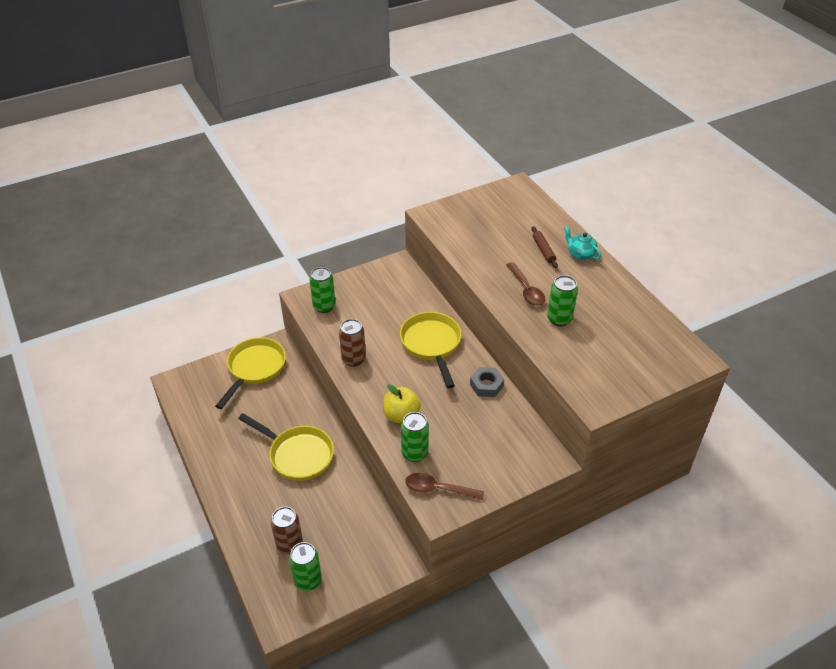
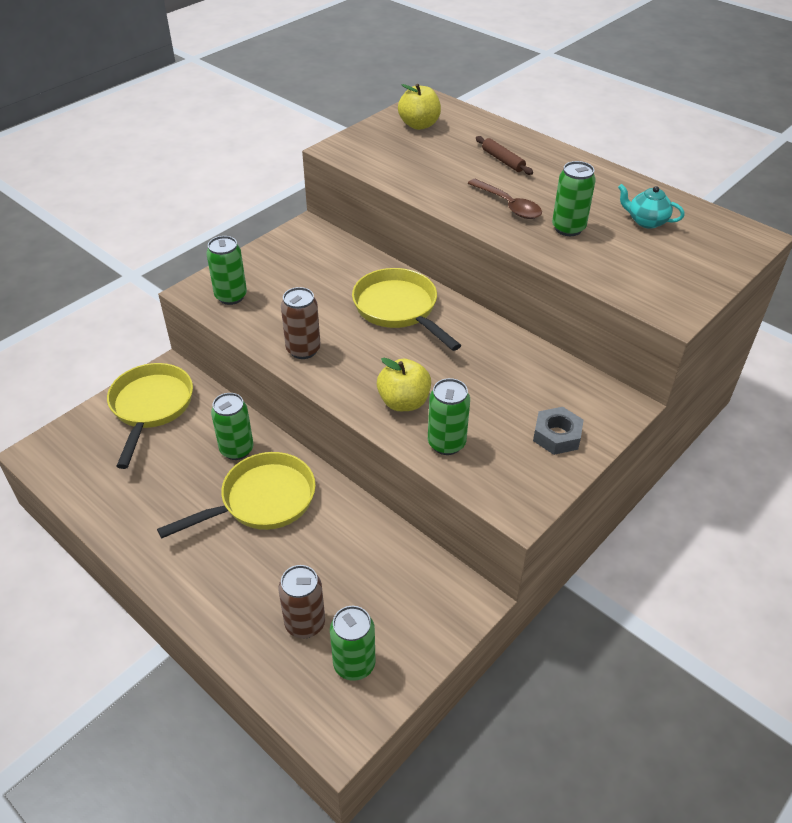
camera: 20 degrees left, 0 degrees up
(296, 414) = (237, 450): none -> green can
(297, 455) = (262, 501): yellow pan -> yellow pan turned 45 degrees counterclockwise
(438, 489) = (502, 480): brown spoon -> none
(486, 385) = (494, 339): grey nut -> grey nut (557, 436)
(498, 205) = (419, 125): none -> yellow apple
(580, 254) = (549, 156): turquoise teapot -> turquoise teapot (646, 221)

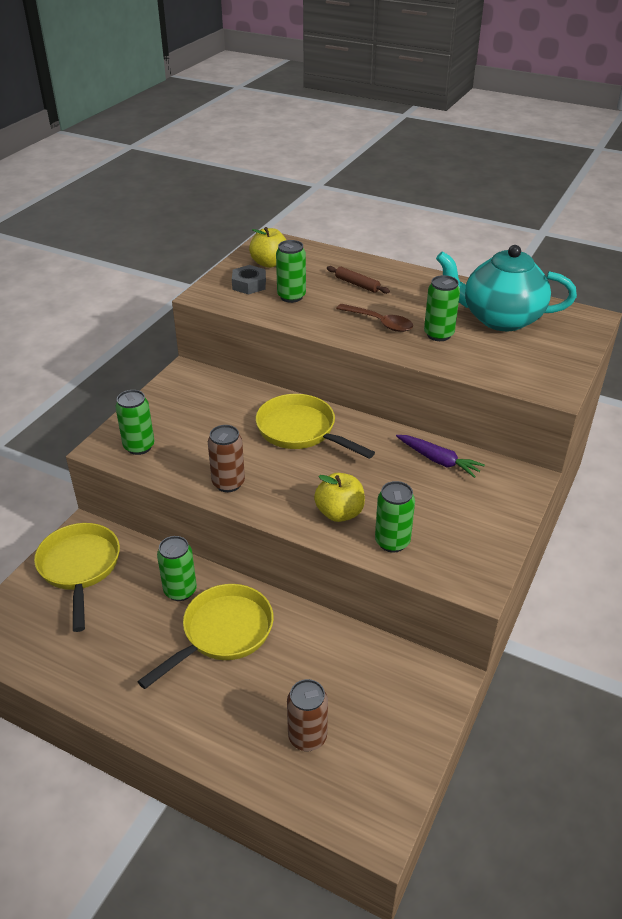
camera: 15 degrees left, 5 degrees down
(354, 664) = (366, 763): green can -> green can (291, 296)
(532, 367) = (438, 460): none -> purple carrot
(557, 436) = (483, 516): grey nut -> grey nut (249, 284)
(646, 221) = (500, 319): turquoise teapot -> turquoise teapot, size x2.27

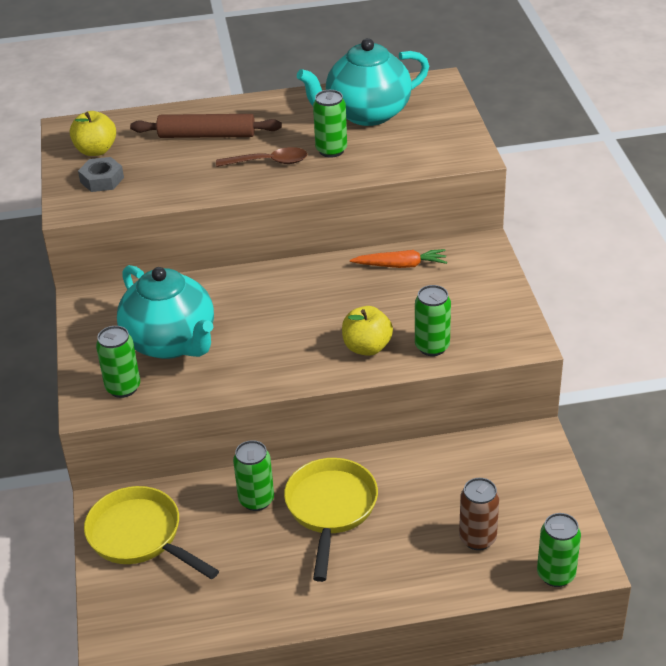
camera: 35 degrees left, 0 degrees up
(206, 431) = (171, 342): none -> turquoise teapot
(228, 483) = (245, 374): brown can -> none
(291, 296) = (158, 173): green can -> green can (556, 575)
(301, 431) = (258, 299): yellow pan -> none
(357, 284) = (206, 135): brown rolling pin -> brown rolling pin, size x1.77
(438, 460) = (401, 265): purple carrot -> orange carrot

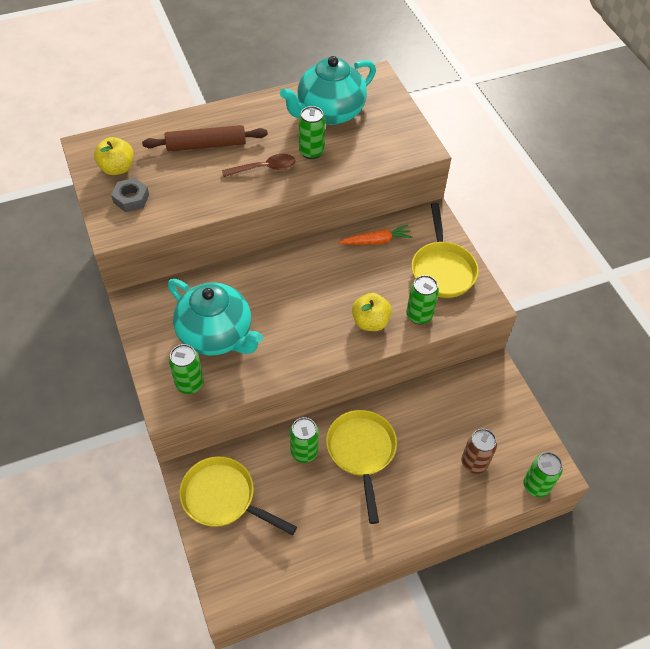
camera: 15 degrees left, 15 degrees up
(477, 301) = (442, 269): none -> yellow pan

